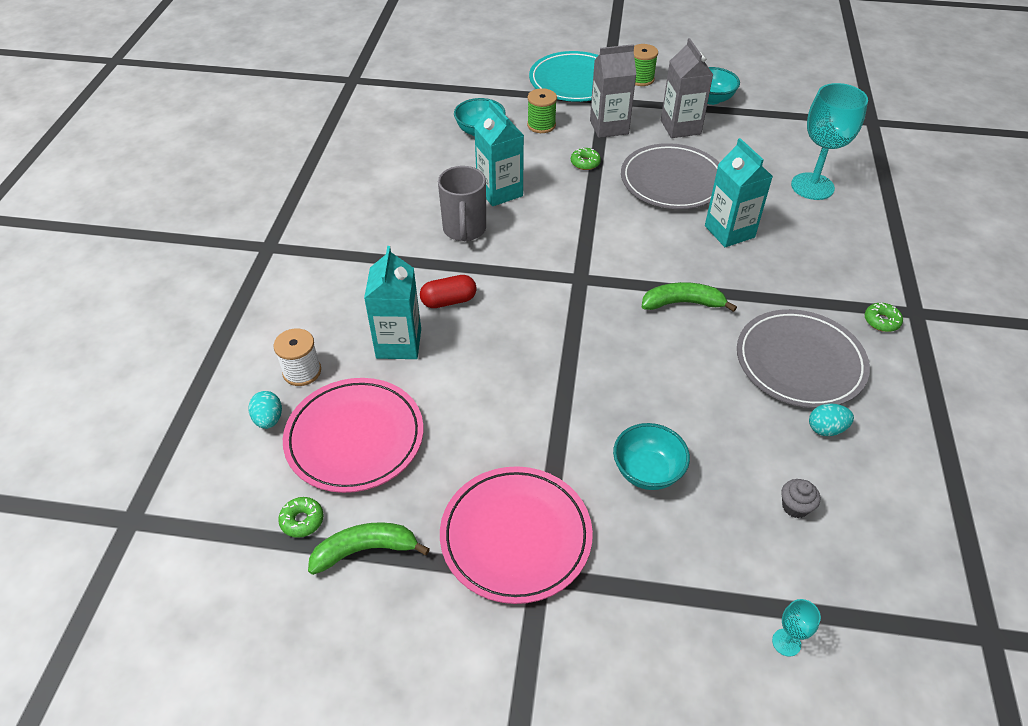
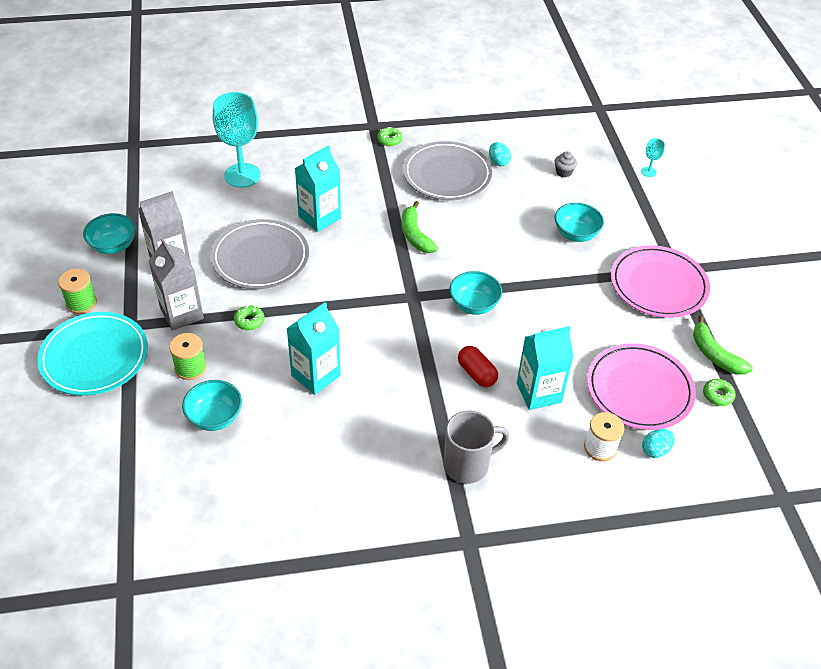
camera: 110 degrees left, 0 degrees up
(464, 230) = (382, 387): grey mug -> grey mug (468, 465)
(549, 325) = (474, 305): none -> turquoise bowl

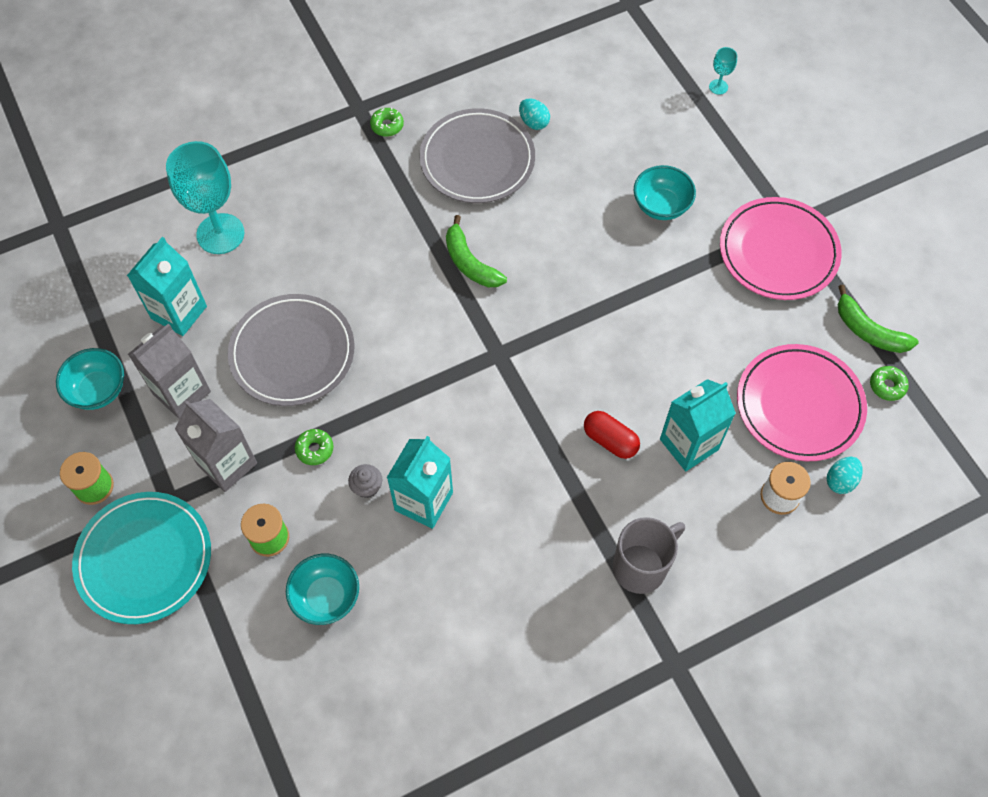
camera: 15 degrees left, 15 degrees up
(319, 217) = (343, 270): turquoise carton -> turquoise carton (179, 312)
(474, 305) = (575, 345): turquoise bowl -> none
(563, 172) = (617, 116): grey cupcake -> grey cupcake (367, 487)

